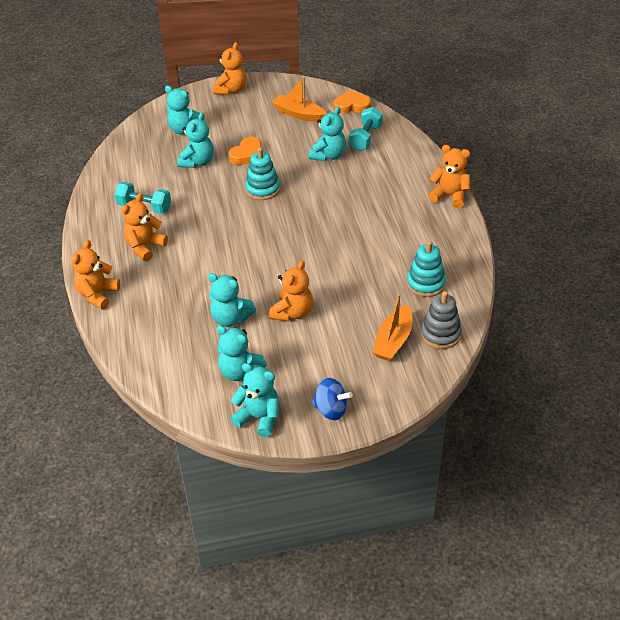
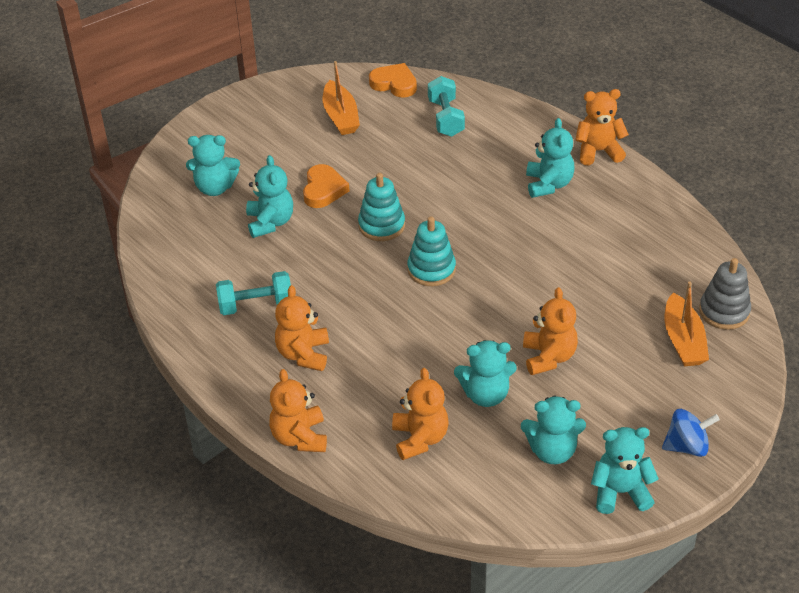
camera: 30 degrees left, 0 degrees up
(231, 90) = (227, 115): orange teddy bear -> orange teddy bear (420, 438)
(299, 114) = (341, 116): orange boat -> orange boat turned 105 degrees counterclockwise
(328, 155) = (422, 155): turquoise teddy bear -> turquoise teddy bear (548, 184)
(351, 106) = (394, 84): orange heart -> orange heart turned 60 degrees clockwise
(425, 283) = (660, 262): turquoise stacking toy -> turquoise stacking toy (431, 269)

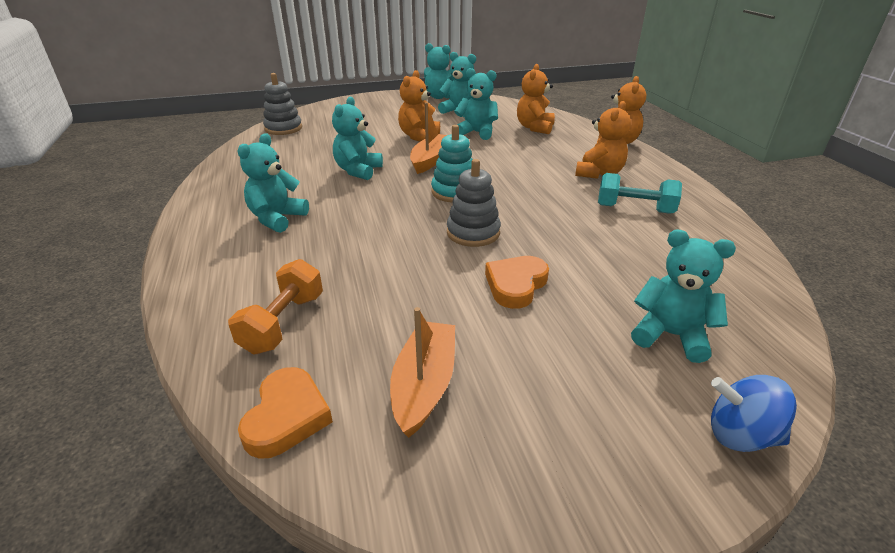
camera: 155 degrees left, 10 degrees down
(270, 222) = (599, 270): turquoise teddy bear -> turquoise teddy bear (358, 171)
(381, 225) = (473, 233): turquoise stacking toy -> grey stacking toy
(394, 84) = (287, 417): orange heart -> orange heart turned 135 degrees counterclockwise
(446, 118) = (283, 323): turquoise dumbbell -> orange dumbbell
(598, 151) = (189, 230): orange teddy bear -> none
(683, 341) = (328, 125): orange boat -> orange boat (430, 160)
(687, 446) = (387, 100): blue spinning top -> blue spinning top (740, 435)

